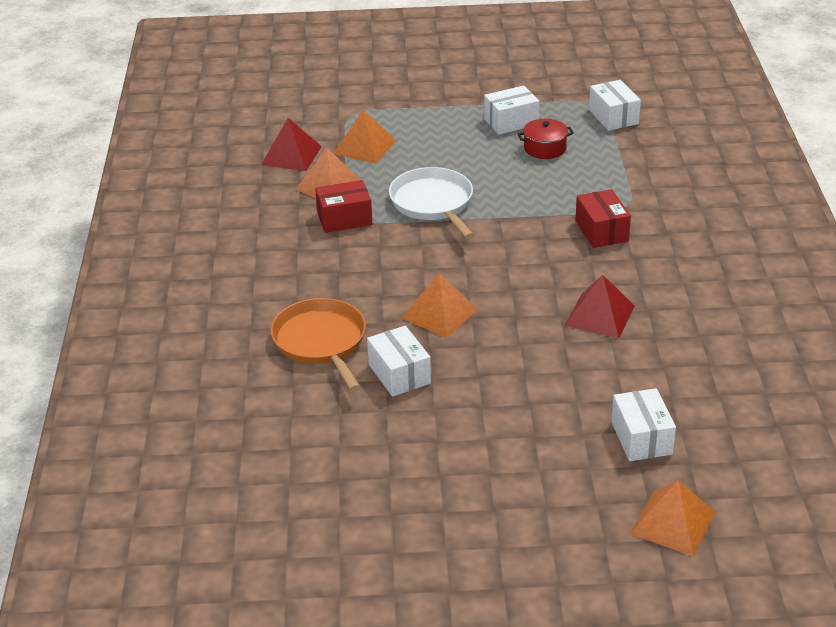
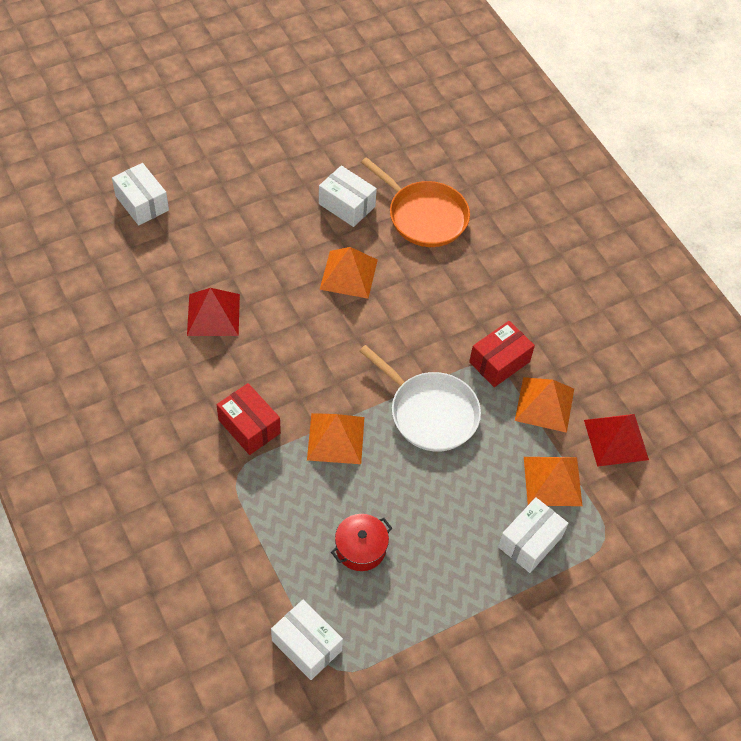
camera: 150 degrees right, 20 degrees up
(511, 122) = (421, 589): white box -> white box (530, 542)
(673, 523) = (102, 144): orange pyramid -> orange pyramid (335, 438)

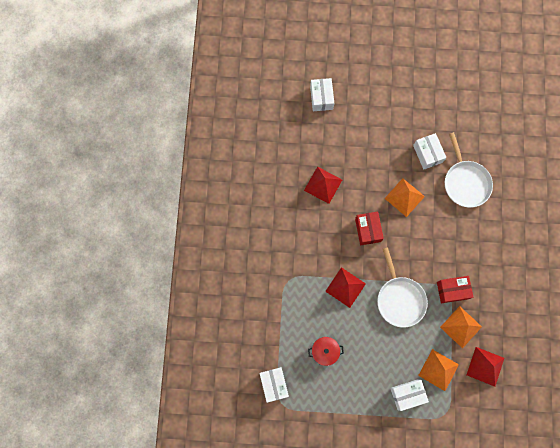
camera: 35 degrees right, 20 degrees up
(249, 426) = (307, 258): red box -> red box (368, 230)
(335, 438) = (345, 287): orange pyramid -> red pyramid
(424, 216) = (465, 182): orange pan -> white pan

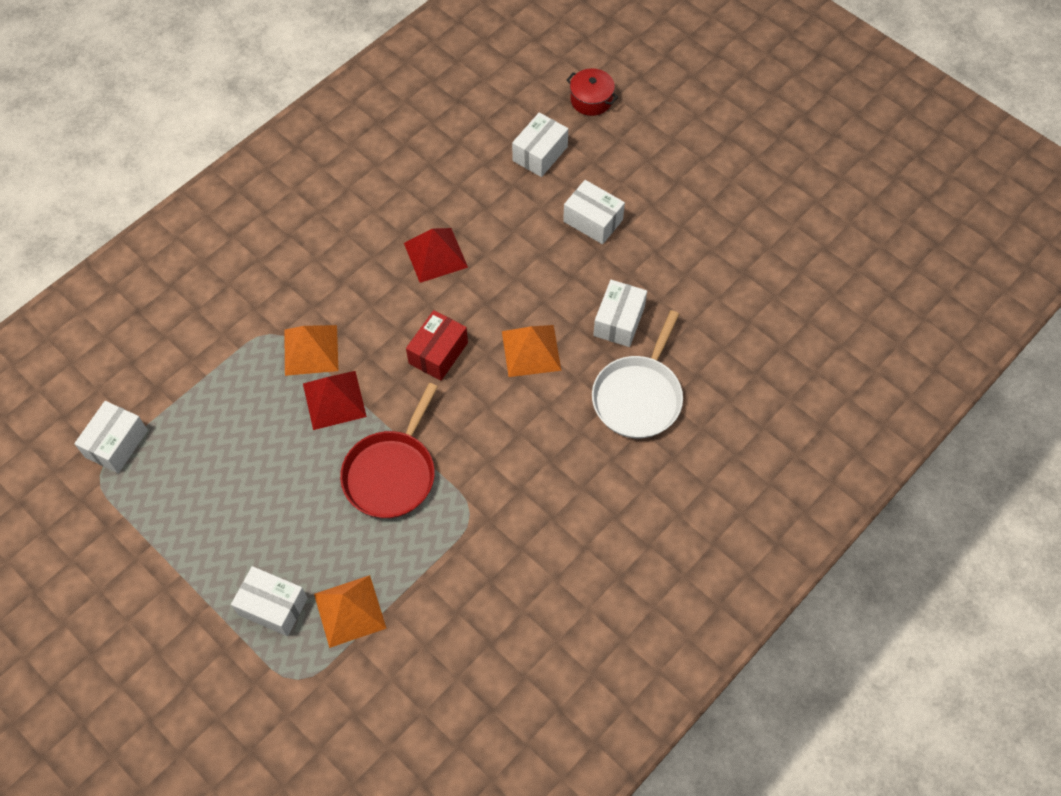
camera: 40 degrees right, 15 degrees down
(325, 351) = (223, 457): red pot -> red pot (591, 100)
(374, 114) = (593, 220): none -> white box
(400, 299) = (391, 473): white pan -> red pan
(452, 290) = (477, 521): red box -> none
(461, 326) = (441, 579): orange pyramid -> orange pyramid (311, 350)
(485, 366) = (421, 664): red pyramid -> none

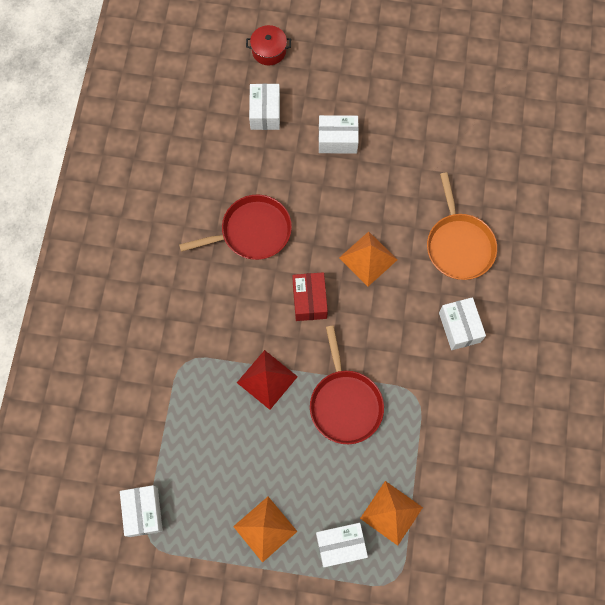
camera: 35 degrees left, 10 degrees up
(311, 350) = (222, 355): orange pyramid -> orange pyramid (265, 528)
(435, 255) = (252, 231): red pyramid -> red pan
(619, 321) = (408, 201): white box -> white box (459, 327)
(638, 397) = (459, 245): white pan -> orange pan

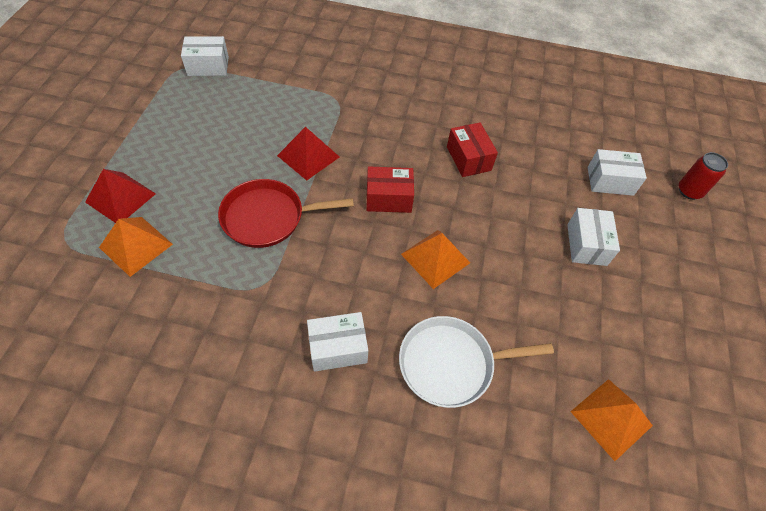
camera: 90 degrees right, 15 degrees down
(252, 231) = (468, 158): red pan -> red box
(265, 528) = (162, 142): orange pyramid -> orange pyramid (611, 418)
(269, 51) = (689, 191): red pot -> red can
(340, 545) = (121, 197): white box -> red pyramid
(459, 245) = (450, 364): orange pan -> white pan

